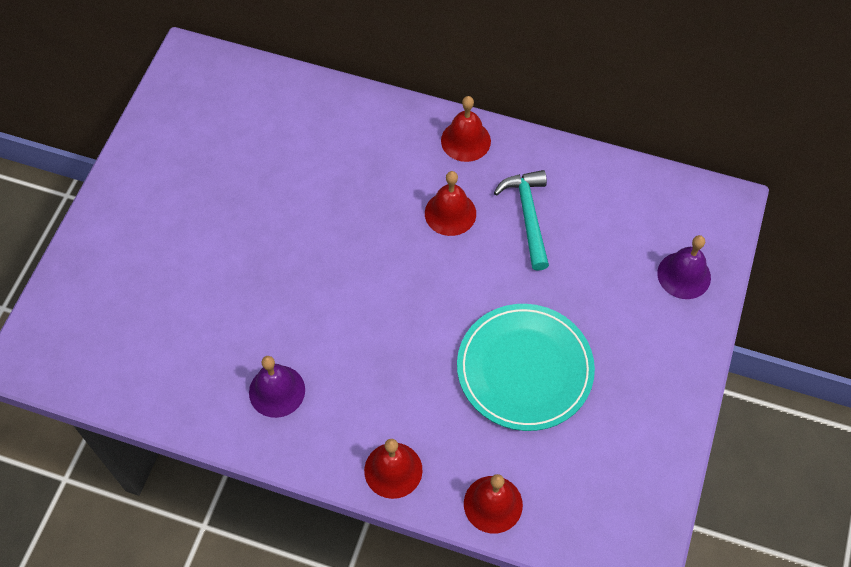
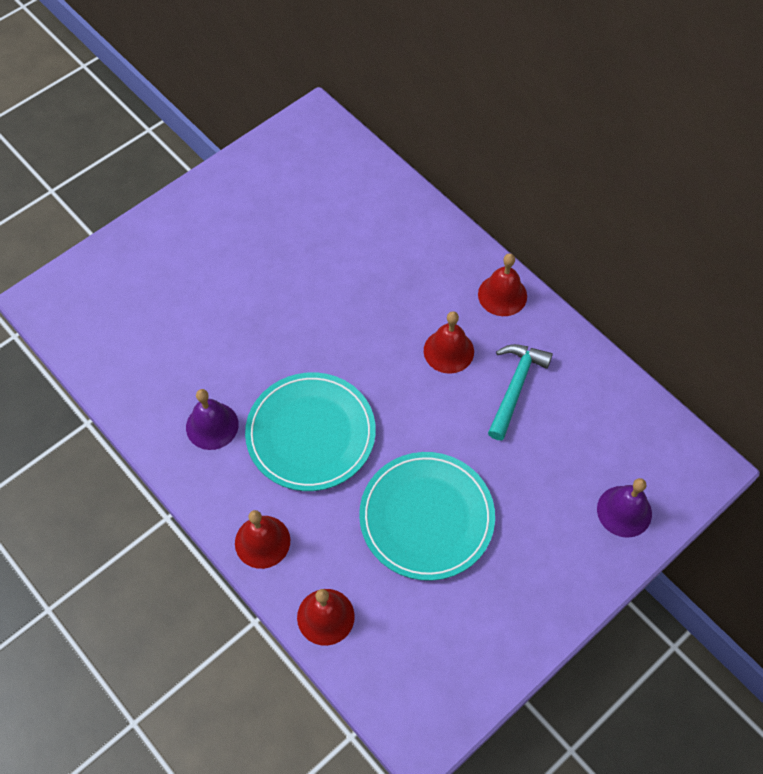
camera: 30 degrees right, 0 degrees up
(374, 350) = (311, 434): none -> turquoise plate

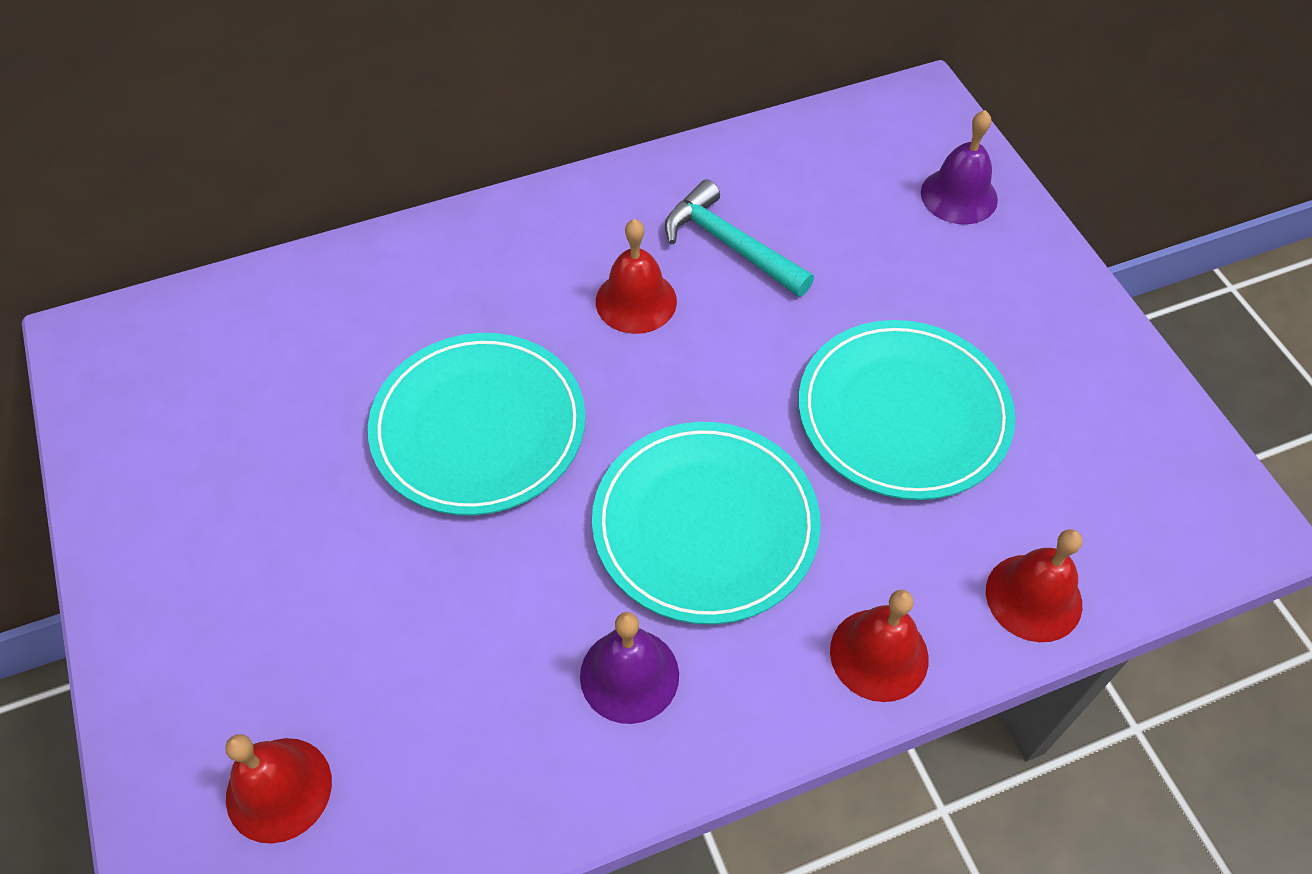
camera: 70 degrees left, 5 degrees down
(330, 306) = (479, 428): none -> turquoise plate
(502, 295) = (572, 210): red bell -> red bell (279, 789)

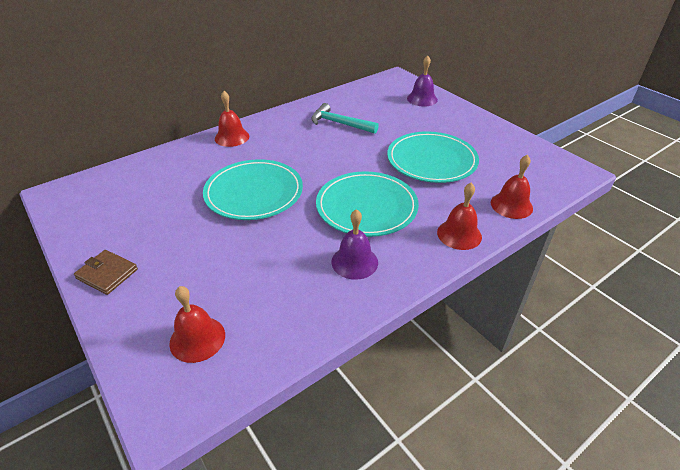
camera: 15 degrees left, 15 degrees down
(149, 585) = (107, 274): none -> brown wallet
(636, 301) = (308, 144): red bell -> red bell (232, 137)

